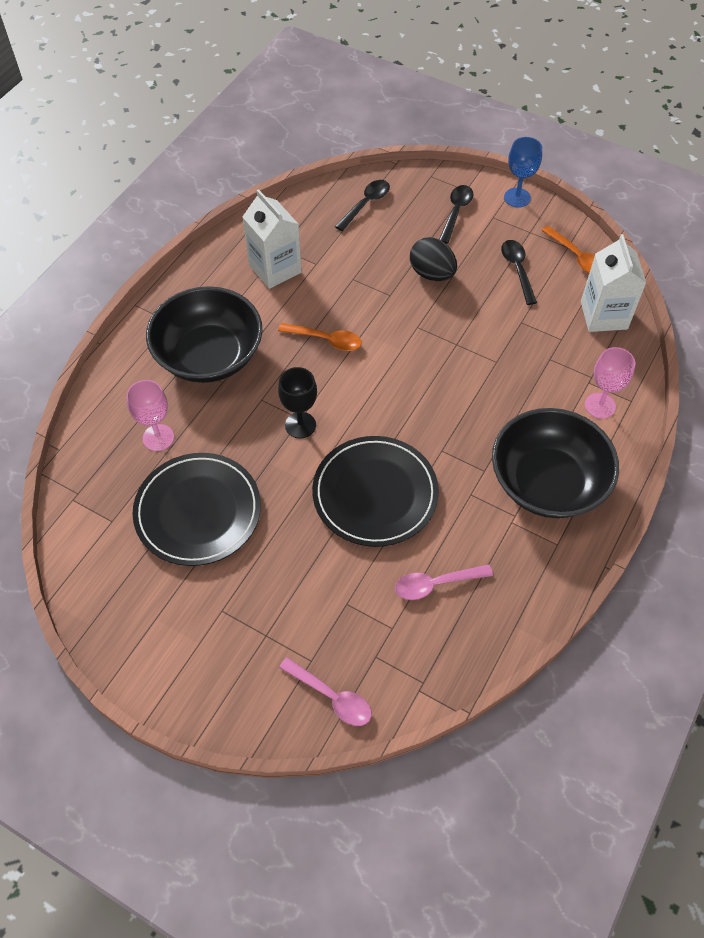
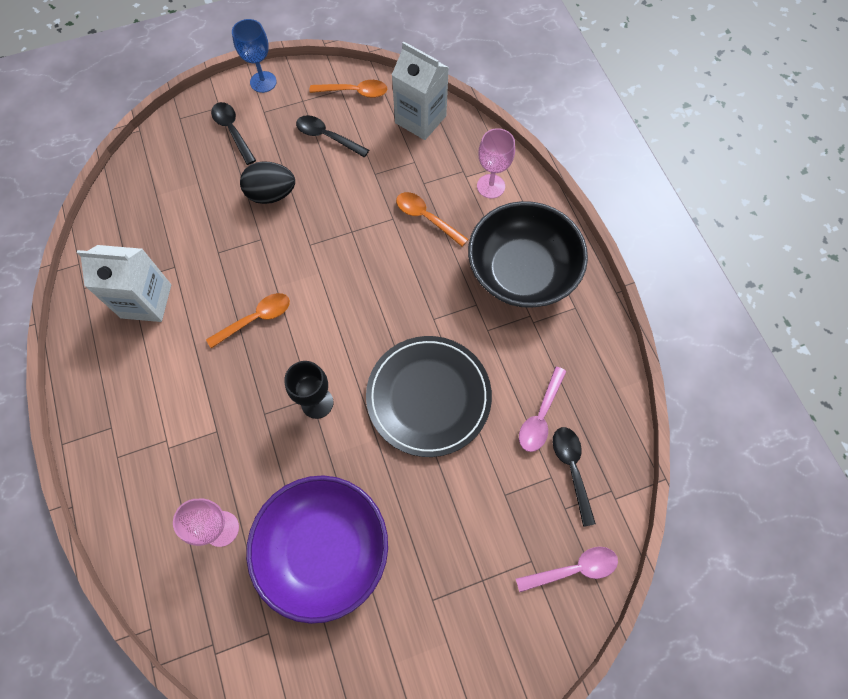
camera: 50 degrees left, 10 degrees up
(198, 511) = (324, 549): black plate -> purple bowl
(209, 355) = (180, 422): black bowl -> none
(366, 204) = (155, 184): black spoon -> black spoon (571, 469)
(521, 383) = (426, 218): none -> orange spoon

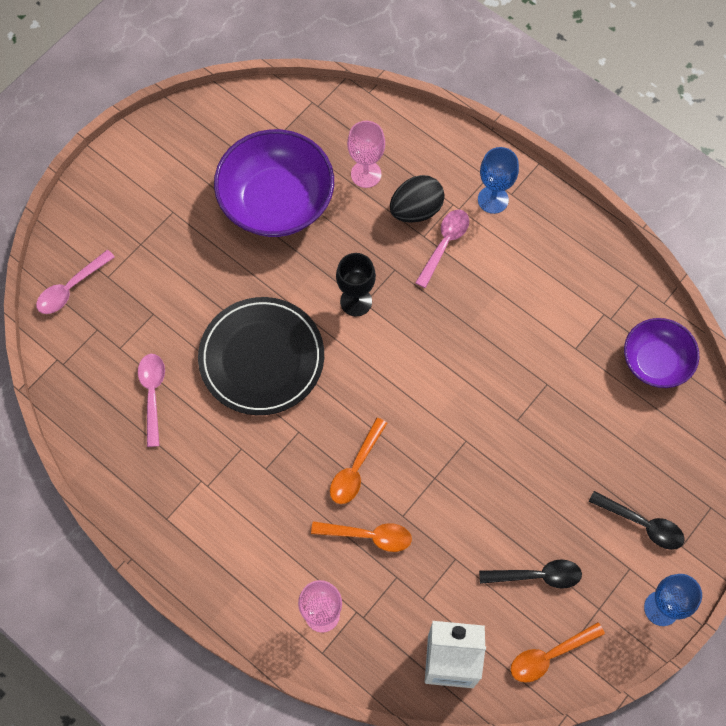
camera: 150 degrees right, 0 degrees up
(126, 225) = (655, 361): none -> purple bowl
(130, 431) = (493, 199): none -> blue goblet
(146, 301) = (572, 304): white carton -> none
(205, 412) = (444, 244): none -> pink spoon
(256, 319) = (462, 342): orange spoon -> orange spoon (356, 468)
(271, 194) = (543, 473): black egg -> black egg (416, 210)
(521, 271) = (238, 529): black bowl -> none
(571, 469) = (105, 364): black spoon -> none

